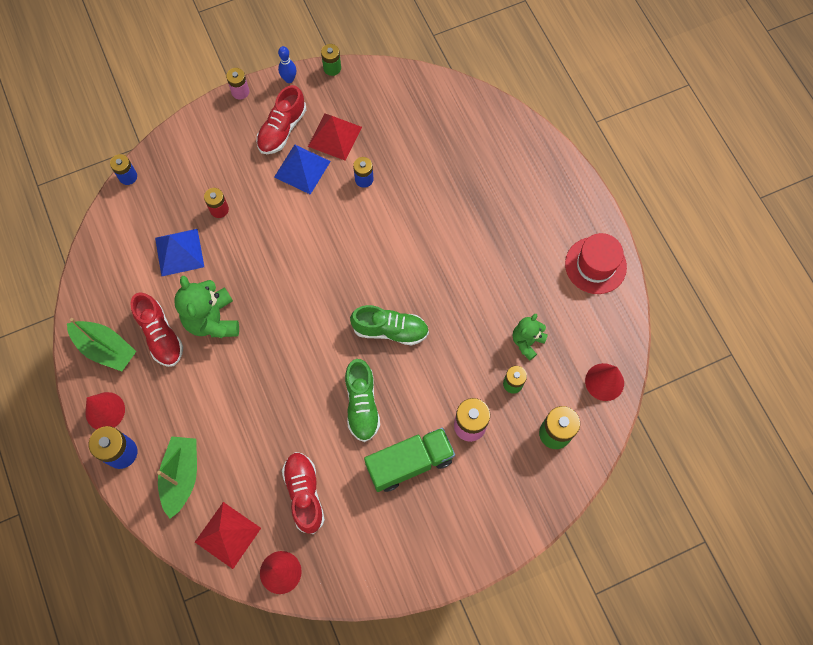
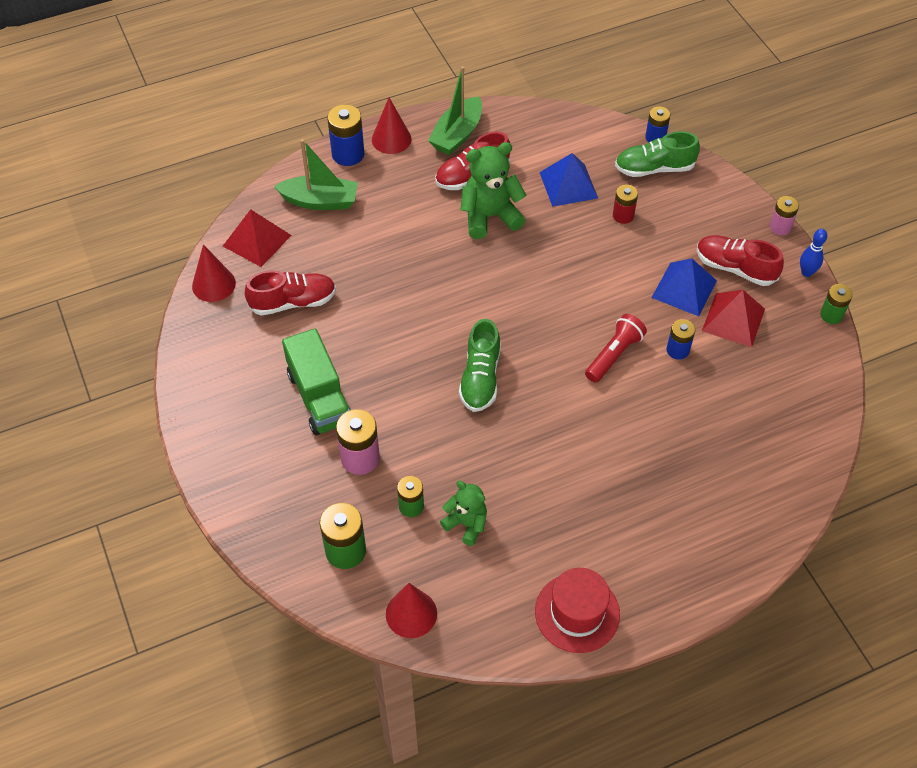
camera: 90 degrees right, 15 degrees down
(362, 404) = (390, 351): green shoe -> green shoe (654, 168)
(368, 226) = (614, 355): none -> red flashlight

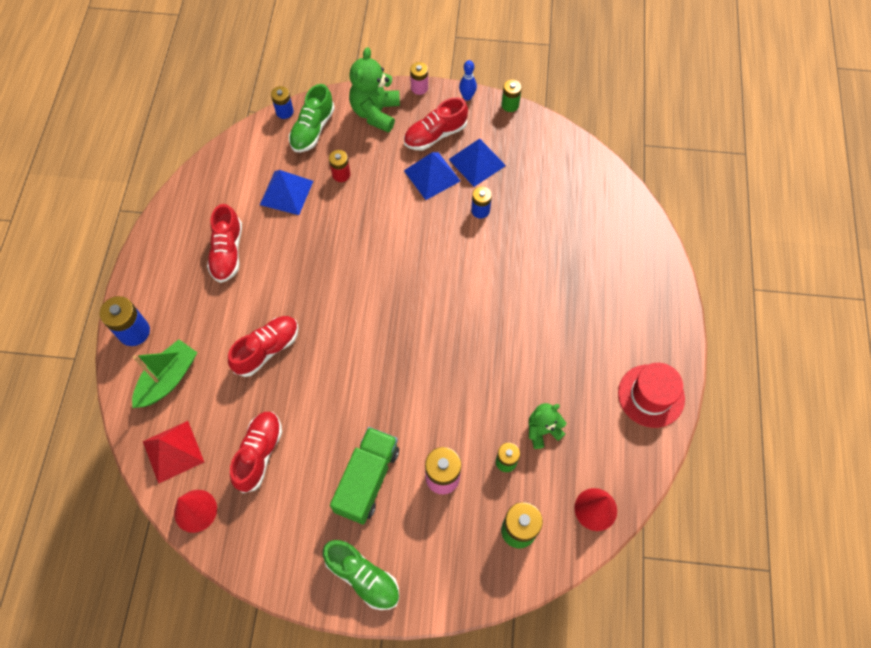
camera: 60 degrees left, 10 degrees up
(319, 397) = (367, 480): green truck -> green truck turned 75 degrees counterclockwise
(391, 139) = (144, 290): red cone -> none
(396, 255) = (267, 349): none -> red shoe
(457, 134) = (177, 240): green boat -> none
(480, 378) = (423, 352): green shoe -> green shoe (363, 577)
(490, 216) = (277, 262): green teddy bear -> green teddy bear (375, 113)
(614, 355) = (459, 252): red flashlight -> none
(733, 320) = (477, 162): red pyramid -> blue pyramid

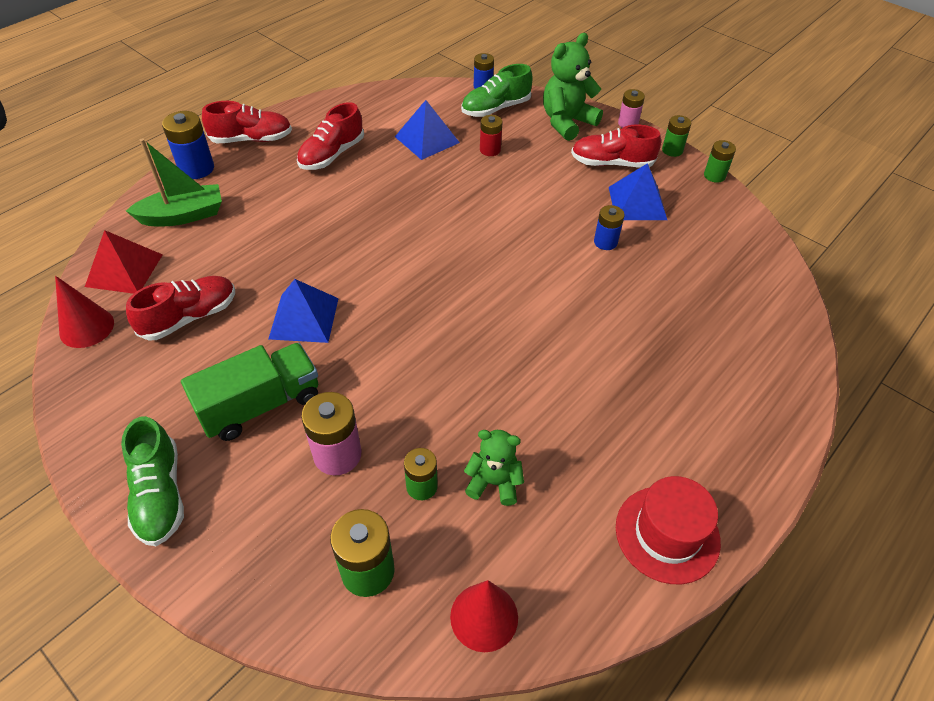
camera: 35 degrees right, 15 degrees down
(267, 349) = (287, 241): red shoe -> red shoe (251, 139)
(432, 175) = (579, 191): blue pyramid -> blue pyramid (304, 318)
(467, 97) = (672, 150): blue bowling pin -> green battery

